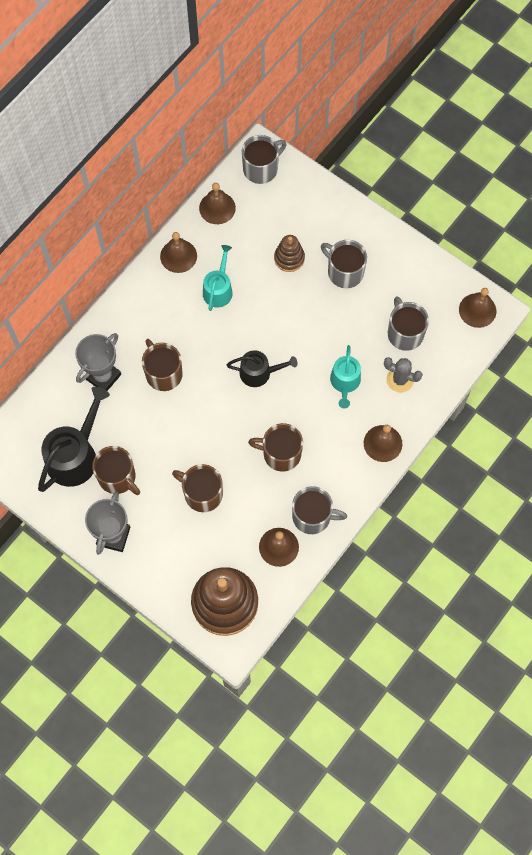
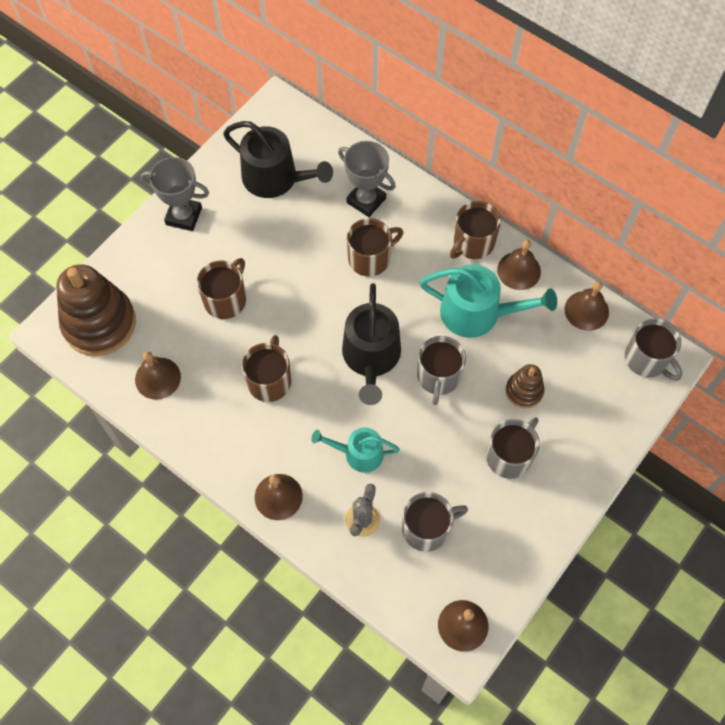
camera: 90 degrees right, 5 degrees down
(117, 477) = (249, 218): brown mug -> brown mug (472, 243)
(218, 289) = (477, 313): turquoise watering can -> turquoise watering can, size x1.63
(259, 373) = (371, 357): black watering can -> black watering can, size x1.63
(313, 516) = (191, 415): grey mug -> grey mug (438, 377)

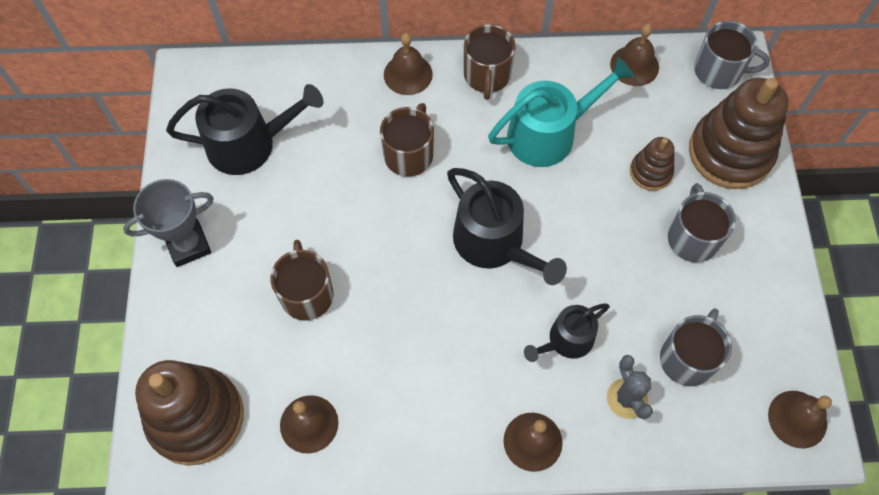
camera: 40 degrees left, 0 degrees up
(269, 380) = (421, 338): brown mug -> none
(358, 454) = (566, 340): turquoise watering can -> black watering can
(366, 200) = (356, 105): grey trophy -> none
(438, 377) = (569, 215): grey mug -> none
(519, 270) = (548, 71): brown bell -> brown bell (408, 74)
(596, 421) = (730, 153): none -> brown stacking toy

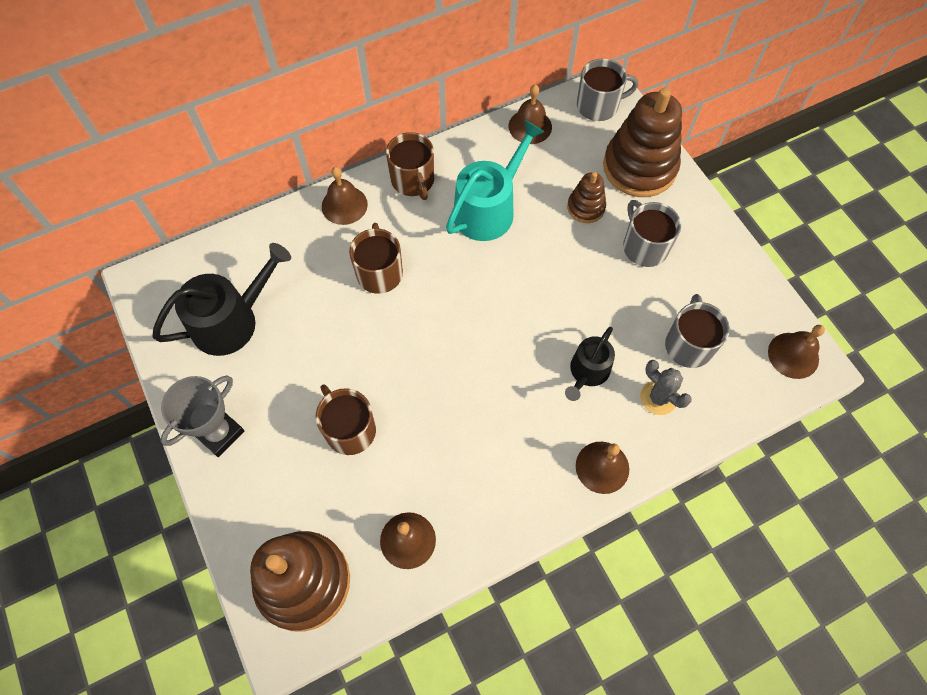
camera: 25 degrees left, 0 degrees up
(494, 243) = (489, 317): black watering can -> none

